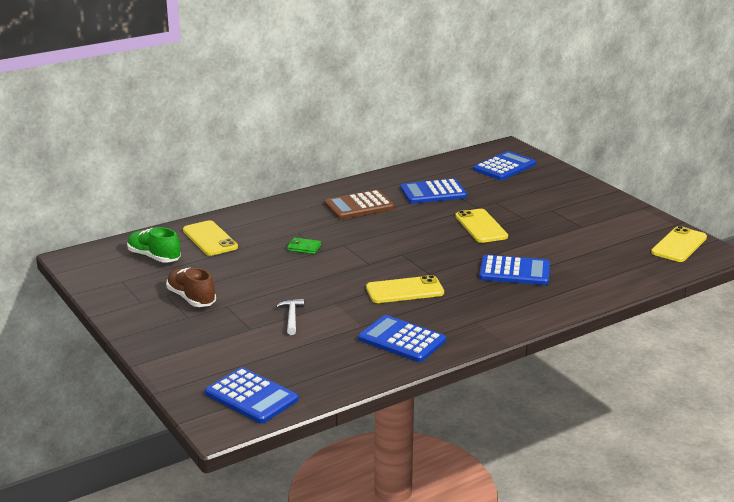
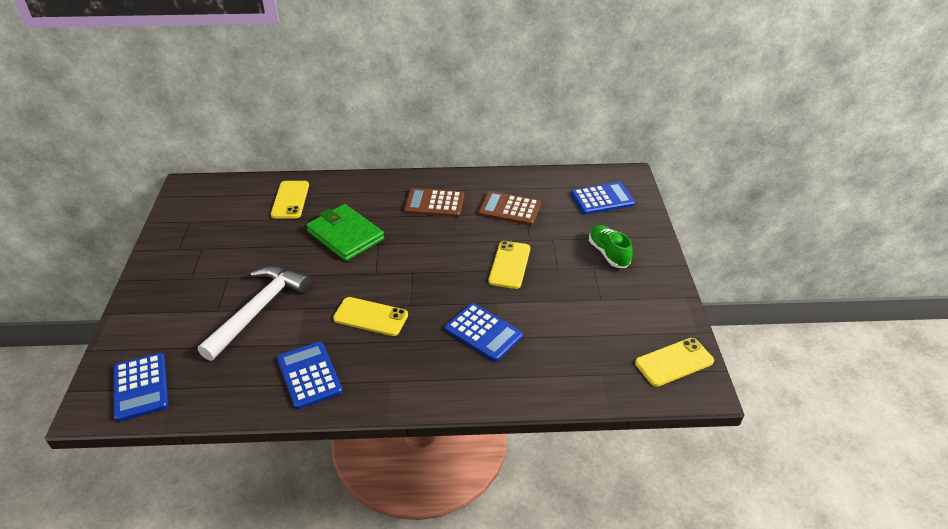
camera: 30 degrees right, 15 degrees up
(154, 257) = (235, 205): green shoe -> green shoe (608, 253)
(191, 298) = (213, 259): brown shoe -> none
(291, 317) = (258, 310): white hammer -> white hammer, size x2.35
(304, 247) = (345, 235): green wallet -> green wallet, size x2.48
(433, 192) = (509, 209): blue calculator -> brown calculator

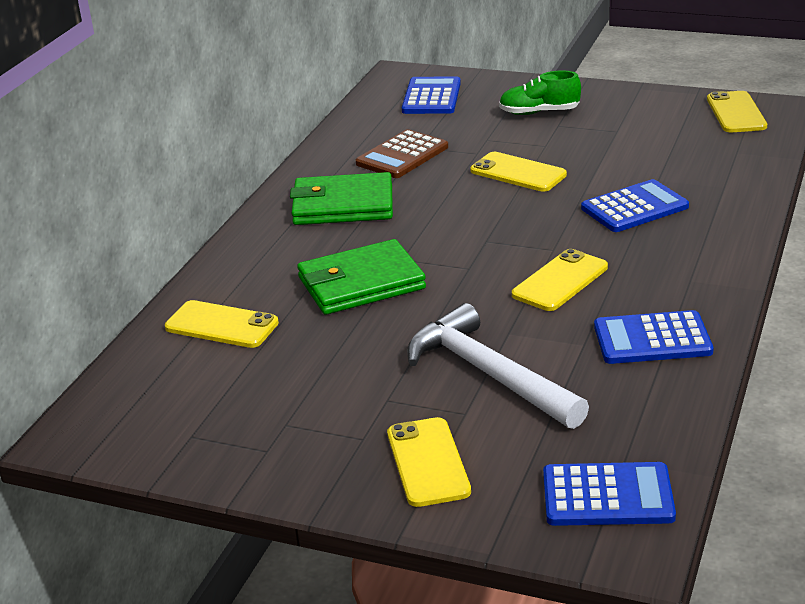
camera: 65 degrees left, 10 degrees down
(170, 307) = (427, 462): none -> yellow phone
(434, 203) = (343, 205): brown calculator -> green wallet

